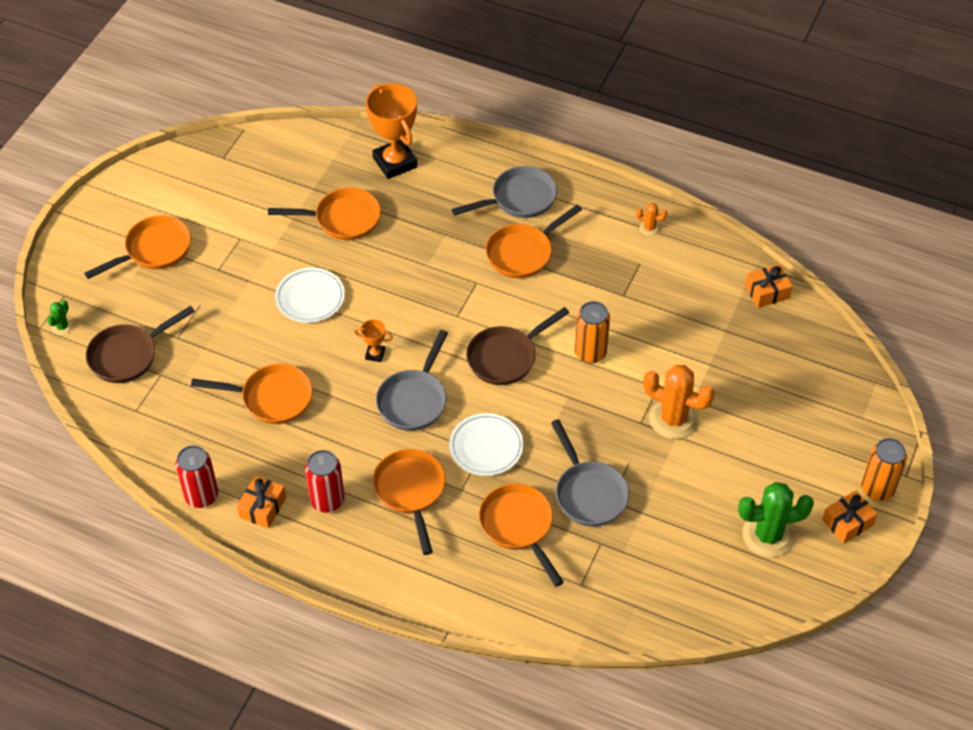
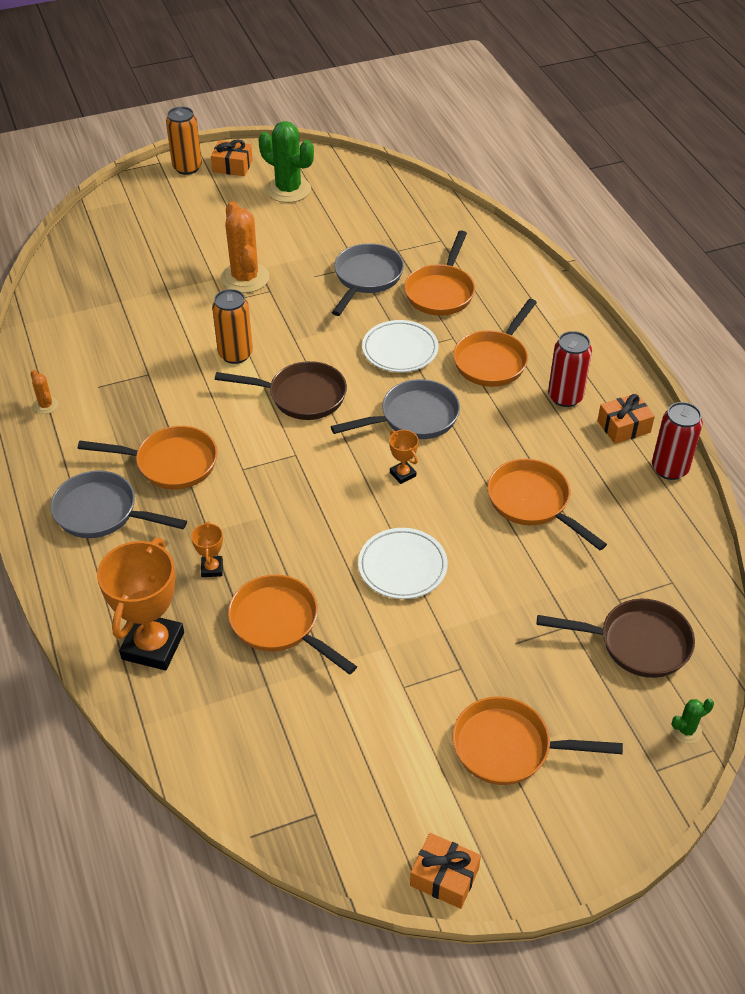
camera: 135 degrees left, 5 degrees down
(416, 218) = (212, 568): none -> orange trophy
(767, 292) = (50, 302): orange gift -> orange gift (444, 877)

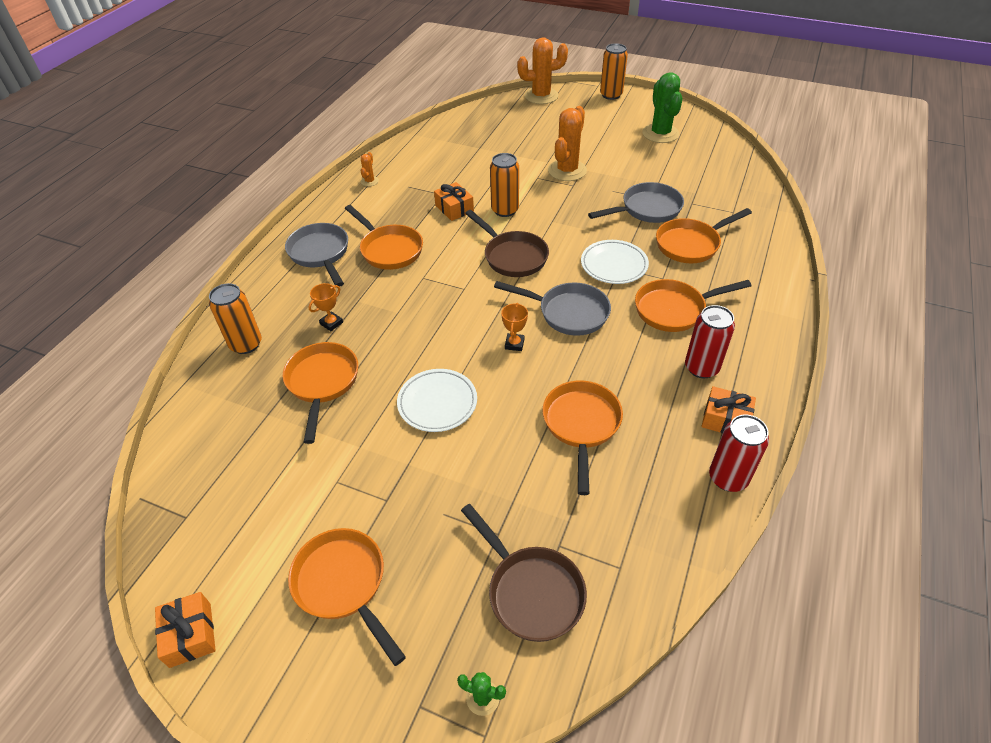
camera: 45 degrees right, 0 degrees up
(112, 205) = (541, 96): none -> orange cactus
(153, 646) = (246, 344): orange trophy -> orange can
(232, 166) = (640, 105): orange gift -> orange gift (454, 208)

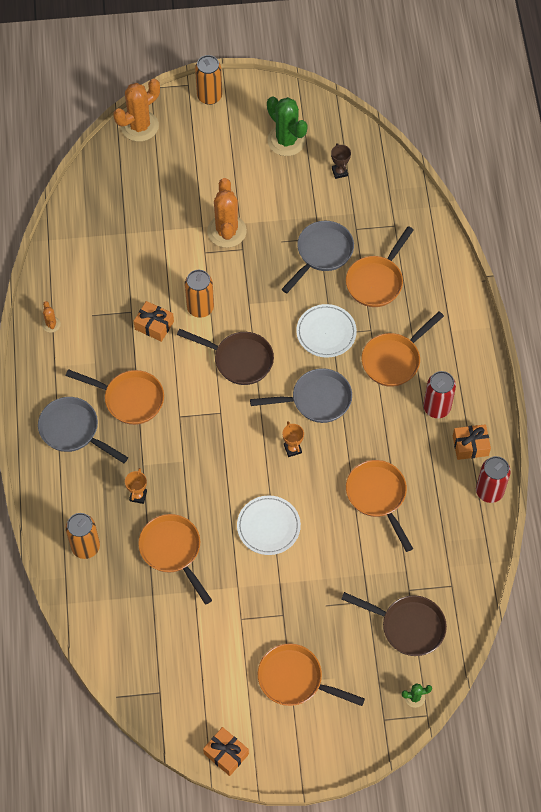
camera: 30 degrees left, 15 degrees up
(698, 164) = (339, 172): none -> brown trophy

